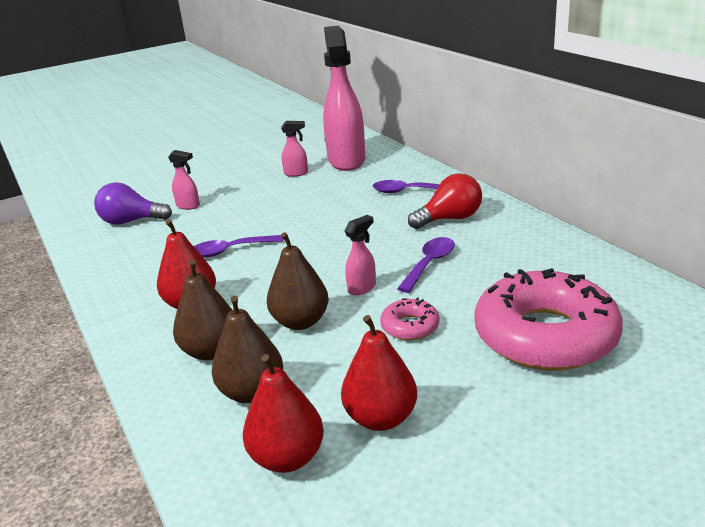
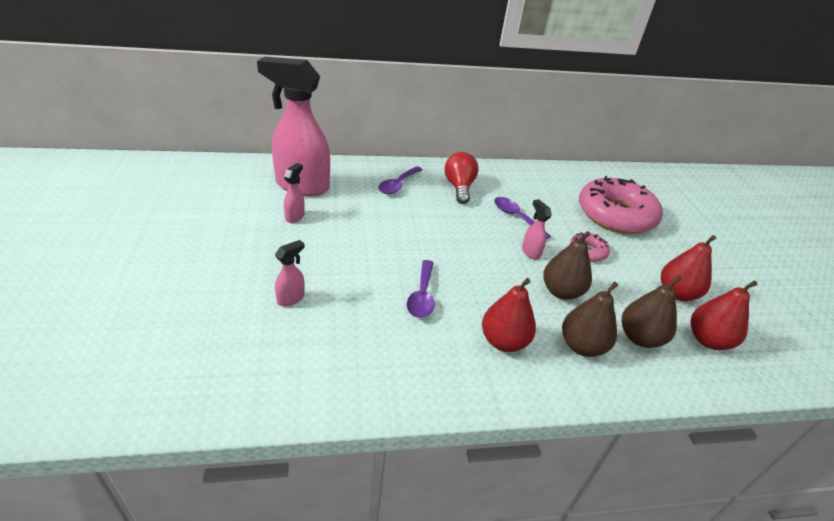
camera: 75 degrees left, 10 degrees up
(131, 221) = (283, 350): purple light bulb -> none

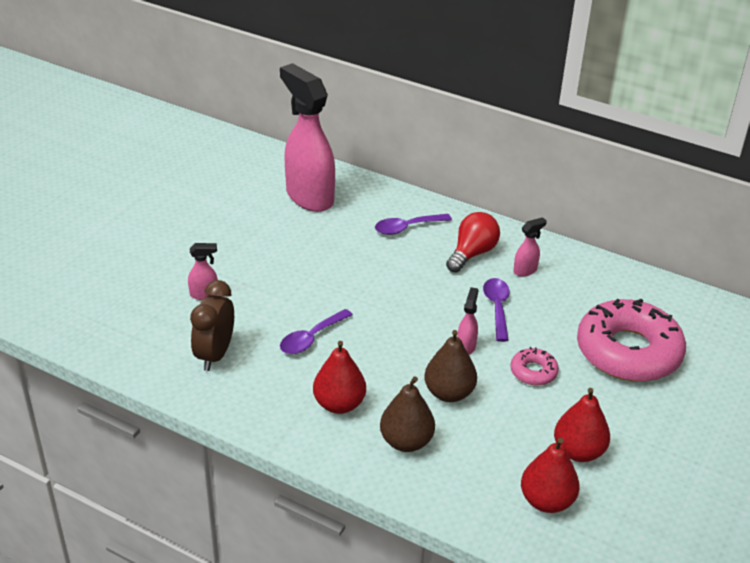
camera: 40 degrees right, 0 degrees up
(295, 216) = (274, 225): pink spray bottle -> pink spray bottle (525, 270)
(357, 351) = (215, 354): none -> brown clock
(639, 338) = (474, 464): brown pear -> none

